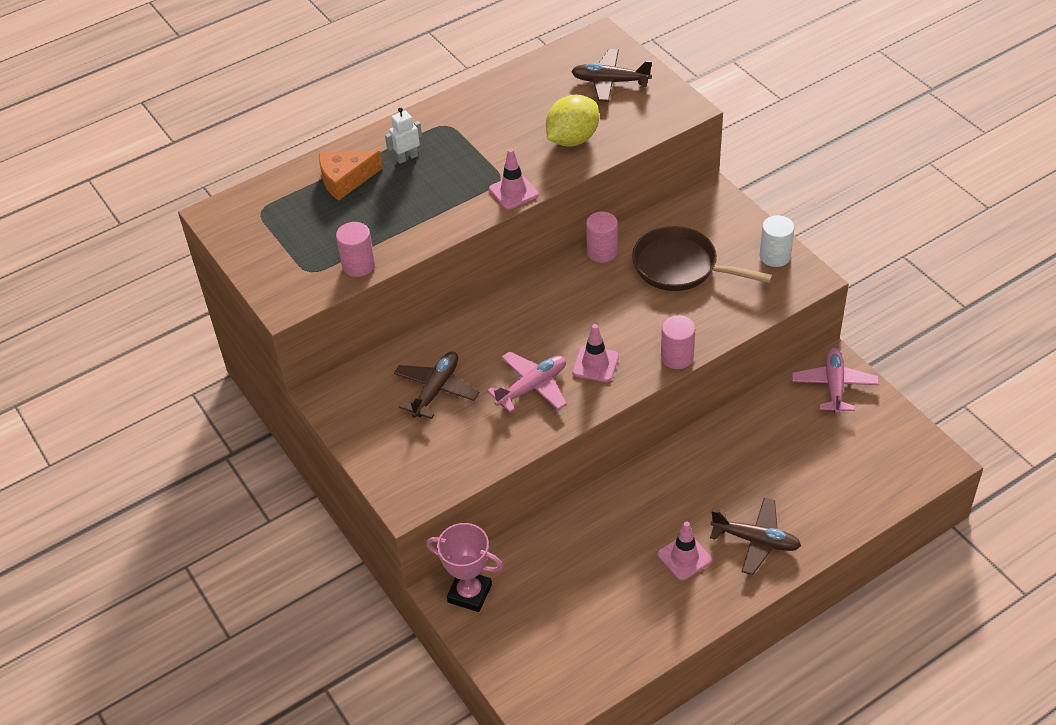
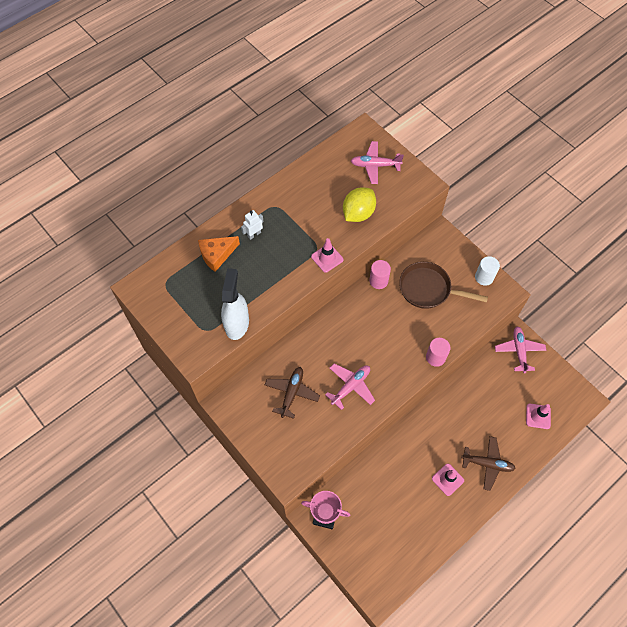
camera: 10 degrees left, 15 degrees up
(358, 265) = (237, 323): pink cylinder -> white spray bottle
(595, 364) = (387, 366): pink traffic cone -> pink traffic cone (538, 416)
(610, 82) = (375, 165): brown plane -> pink plane

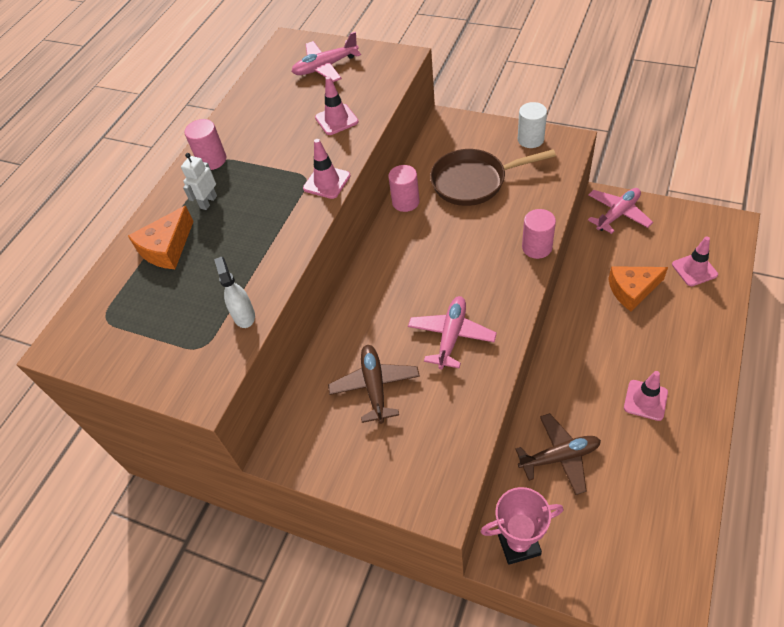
camera: 20 degrees left, 10 degrees down
(237, 323) = (244, 315): white spray bottle -> white spray bottle, size x0.56
(270, 203) = (212, 160): none -> pink cylinder
(358, 213) = (336, 120): yellow lemon -> pink traffic cone
(487, 464) = (679, 354): brown plane -> brown plane (559, 457)
(490, 408) = (632, 290): none -> orange cheese
(519, 351) = (617, 214): pink plane -> pink plane turned 75 degrees clockwise

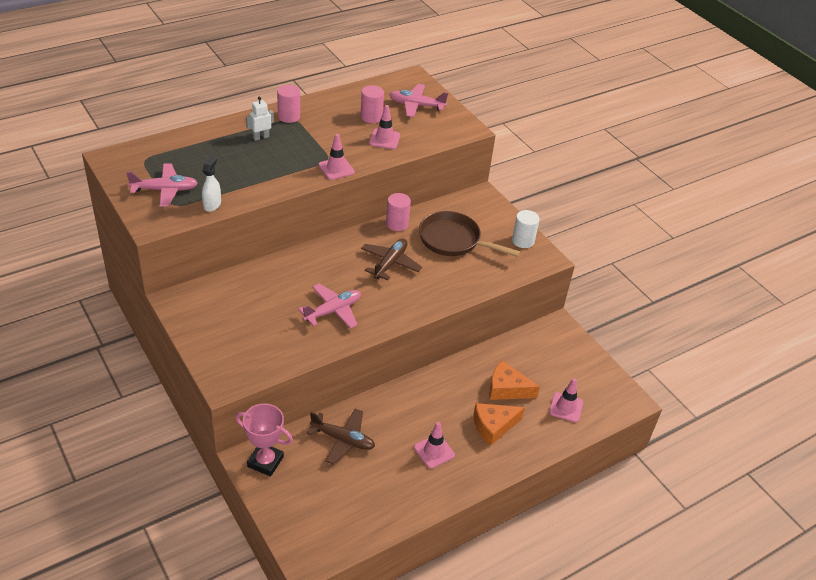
camera: 25 degrees right, 10 degrees down
(167, 248) = (212, 146): orange cheese -> orange cheese (493, 426)
(375, 386) = (259, 305): brown plane -> brown plane (390, 263)
(537, 247) = (444, 301): pink cylinder -> pink cylinder (371, 117)
(617, 214) = (557, 340): pink plane -> pink plane (165, 190)

